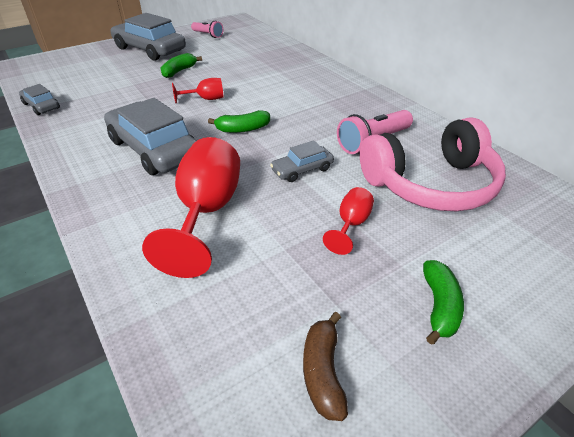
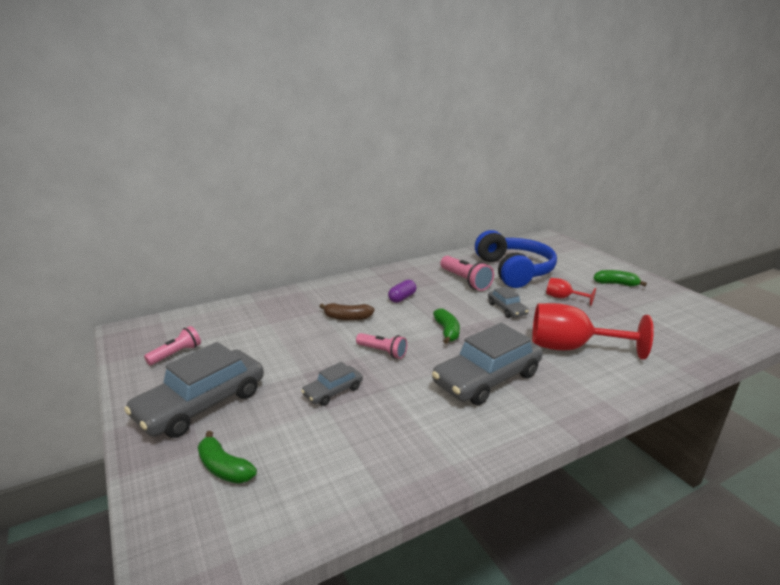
camera: 85 degrees left, 15 degrees down
(41, 106) = (379, 492): grey car -> grey car (333, 391)
(179, 71) = (299, 373): green banana -> green banana (224, 468)
(205, 99) = (382, 352): red goblet -> pink flashlight
(312, 104) = (402, 298): none -> purple capsule
(323, 372) = (675, 315): brown banana -> brown banana (347, 318)
(431, 184) = (514, 271): pink headphones -> blue headphones

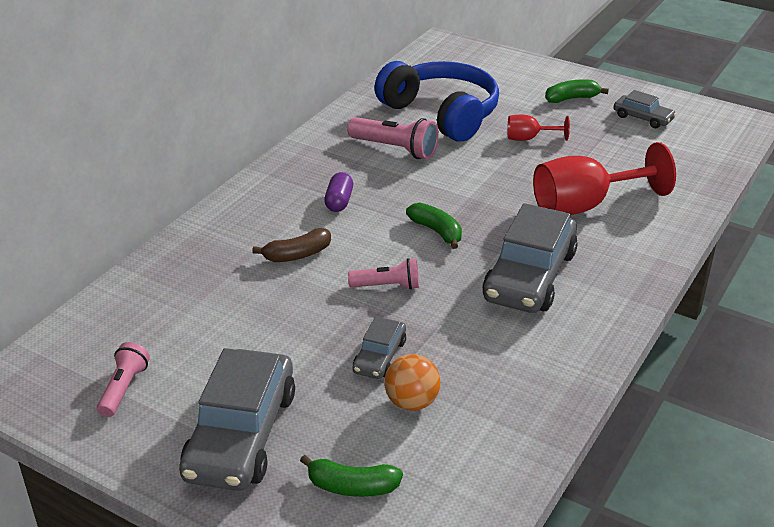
camera: 30 degrees left, 10 degrees up
(322, 429) = (412, 402): none -> orange ball
(506, 309) = (478, 176): grey car -> grey car (643, 118)

